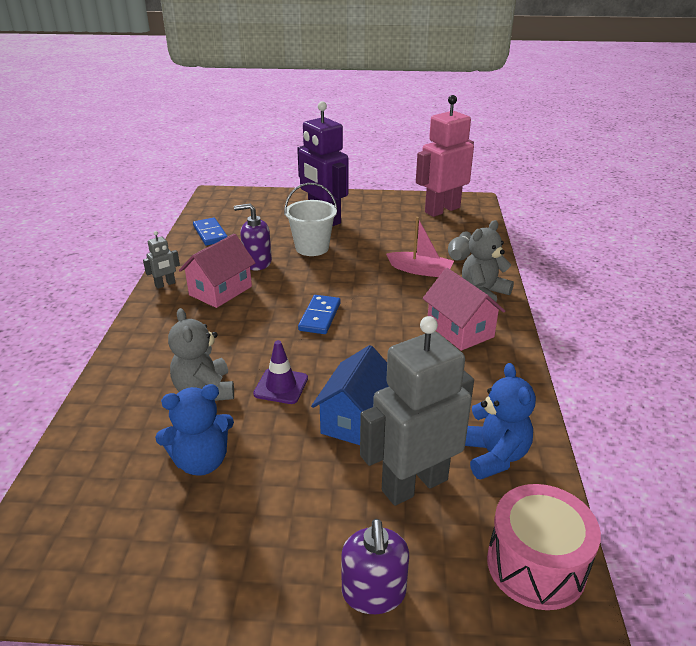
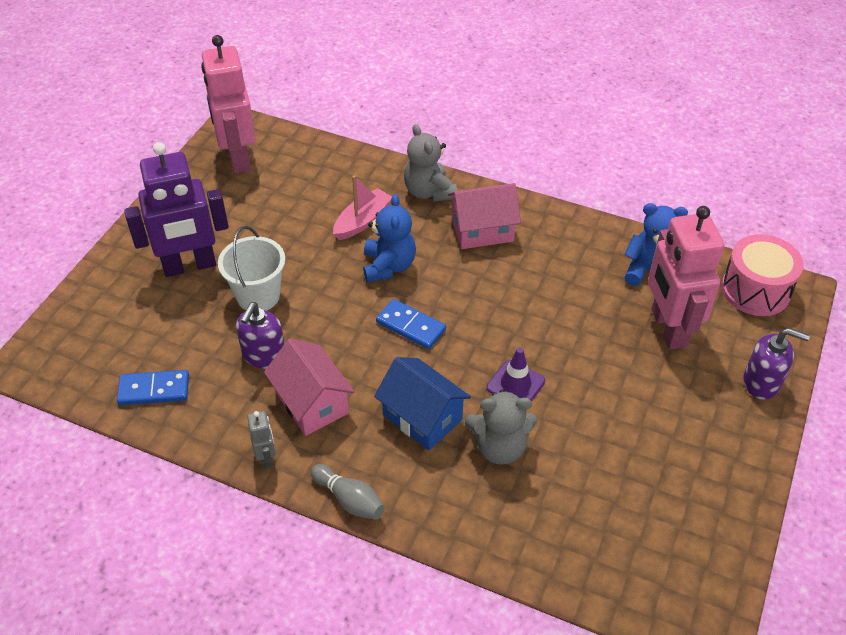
camera: 70 degrees left, 15 degrees up
(201, 461) = (601, 464): blue teddy bear -> blue teddy bear (388, 266)
(356, 419) = (582, 341): blue house -> blue house (422, 417)
(414, 484) = (668, 328): grey robot -> pink robot
(460, 254) = (347, 181): grey bowling pin -> grey bowling pin (349, 499)

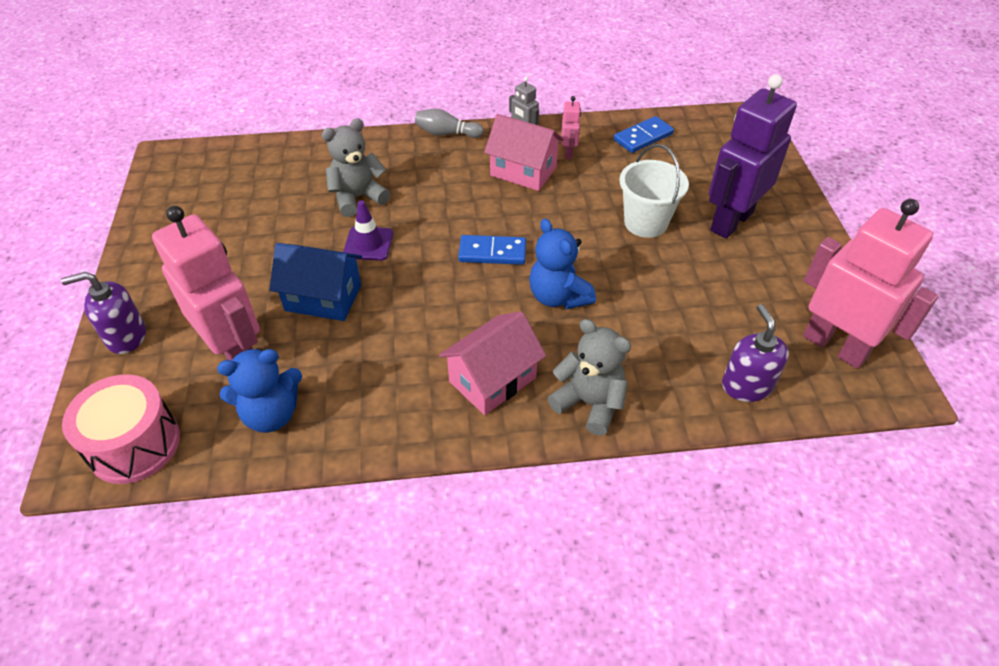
camera: 150 degrees right, 0 degrees up
(246, 406) = (568, 152): none -> pink robot
(264, 355) = (591, 185): purple soap dispenser -> purple soap dispenser (746, 385)
(362, 221) = (627, 332): pink boat -> none
(422, 417) = (431, 194): blue house -> blue house (323, 298)

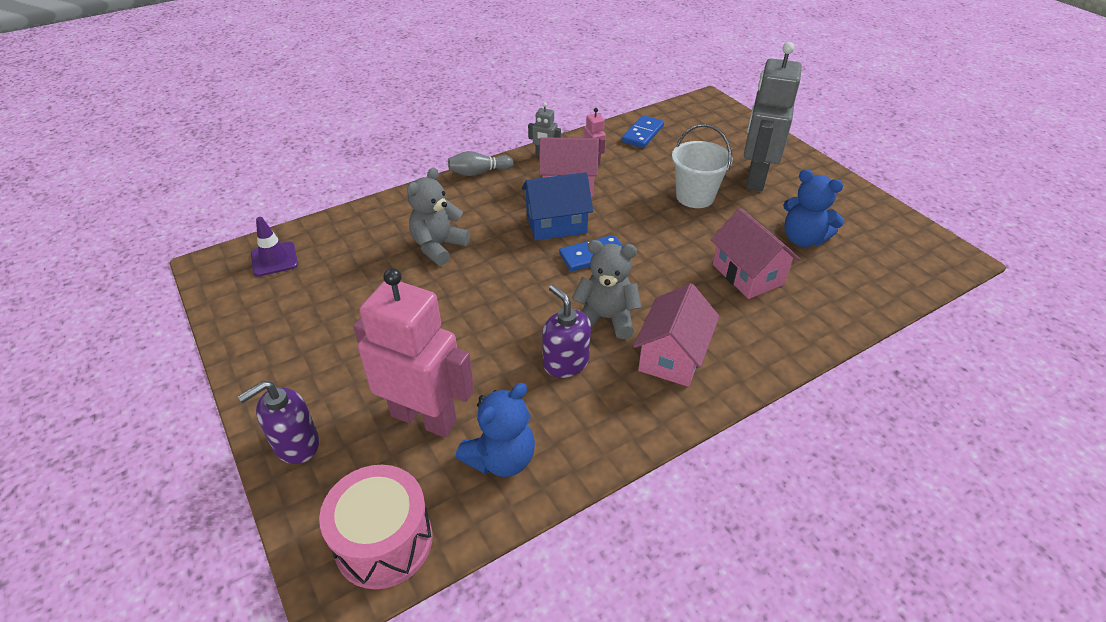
camera: 25 degrees left, 5 degrees down
(323, 298) = (472, 341): blue house -> blue house (556, 224)
(368, 244) = (478, 282): purple traffic cone -> purple traffic cone (274, 259)
(558, 297) = (673, 273): blue teddy bear -> blue teddy bear (803, 239)
(589, 403) = (761, 346): grey teddy bear -> grey teddy bear (606, 318)
(636, 324) = (748, 274): none -> pink house
(730, 221) = (755, 178): purple robot -> grey robot
(746, 385) = (860, 291): purple soap dispenser -> purple soap dispenser (565, 362)
(835, 346) = (894, 243): pink robot -> none

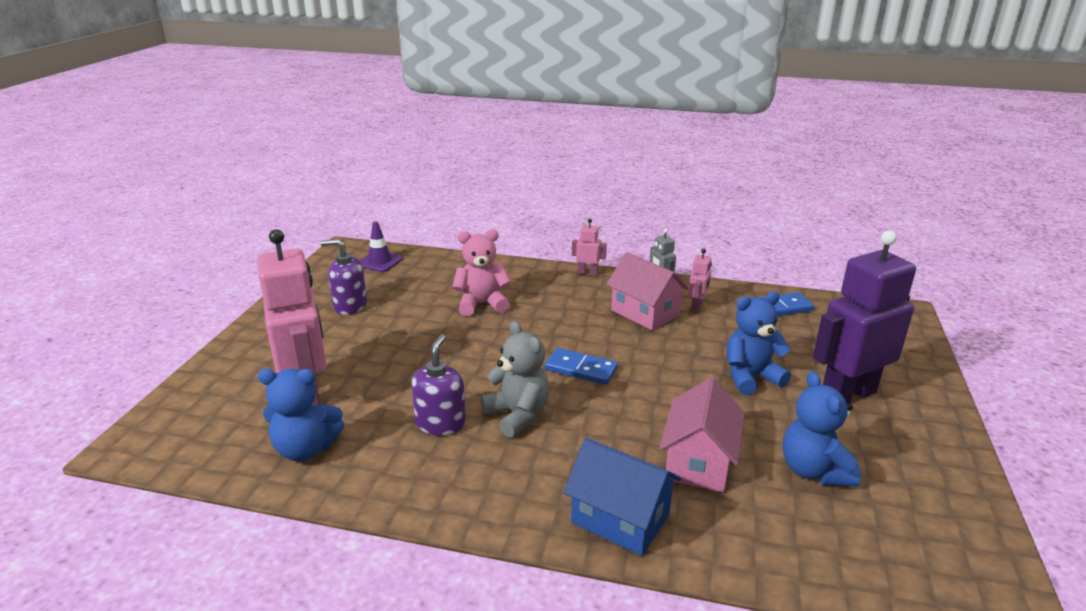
camera: 45 degrees right, 15 degrees down
(296, 444) = (231, 362): purple soap dispenser -> purple soap dispenser (350, 306)
(384, 541) = (181, 442): pink drum -> none
(438, 246) = (482, 304): grey teddy bear -> pink teddy bear
(479, 172) = (587, 273): grey bowling pin -> pink robot
(556, 224) = (589, 334): blue house -> blue house (620, 519)
(672, 356) = (523, 473): pink house -> none
(695, 196) = (750, 377): white bucket -> blue teddy bear
(755, 178) = (847, 395): grey robot -> purple robot

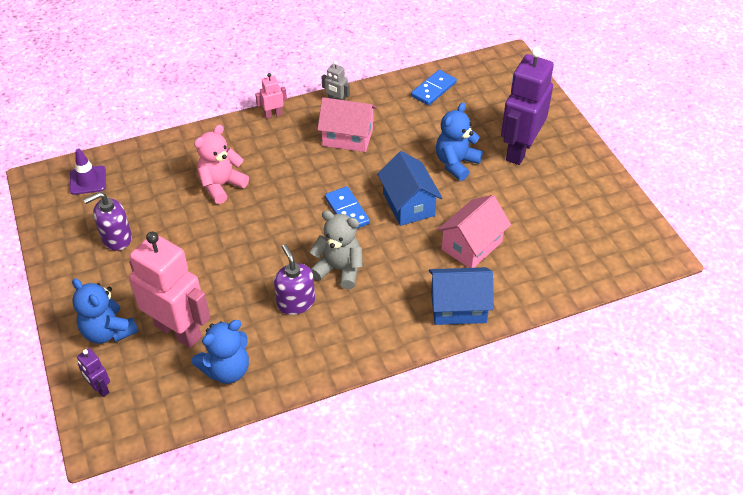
camera: 35 degrees left, 20 degrees up
(188, 406) = (100, 388): none -> purple robot
(581, 369) = (347, 211): blue domino -> blue domino turned 75 degrees clockwise
(656, 391) = (408, 204): none -> blue house
(697, 306) = (378, 114): pink robot -> none
(699, 462) = (471, 245): pink house -> pink house turned 60 degrees clockwise
(814, 470) = (534, 218): blue teddy bear -> blue teddy bear (108, 331)

